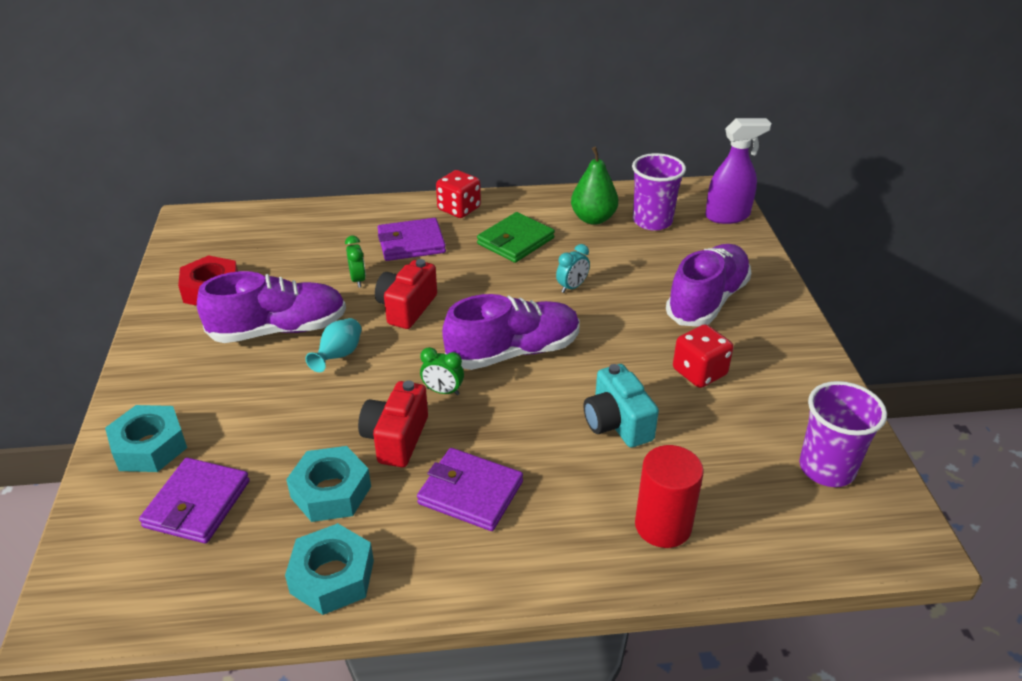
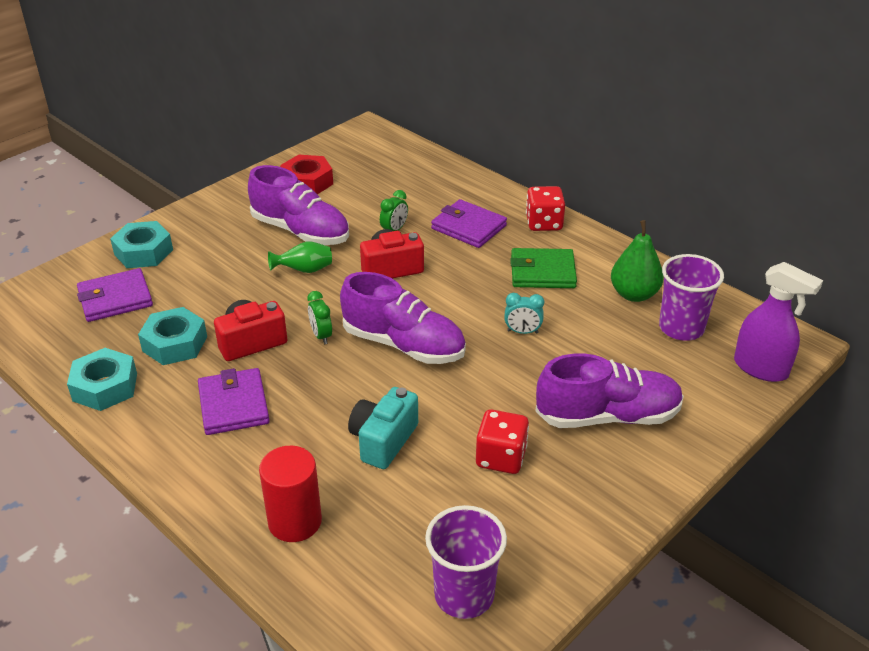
camera: 50 degrees right, 0 degrees up
(339, 356) = (304, 270): turquoise vase -> green vase

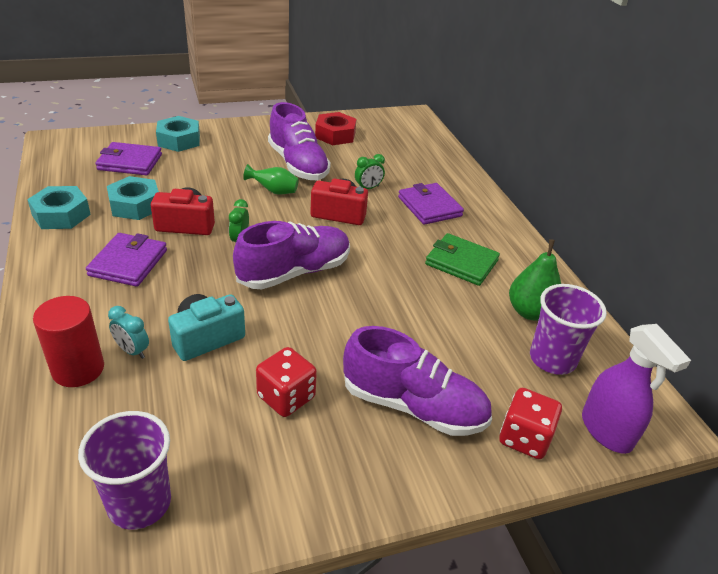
camera: 25 degrees right, 0 degrees up
(403, 345) = (294, 272): purple shoe -> purple shoe turned 90 degrees counterclockwise
(522, 332) = (401, 302): turquoise clock -> turquoise clock (132, 351)
(544, 223) = (496, 226): red dice -> red dice (524, 438)

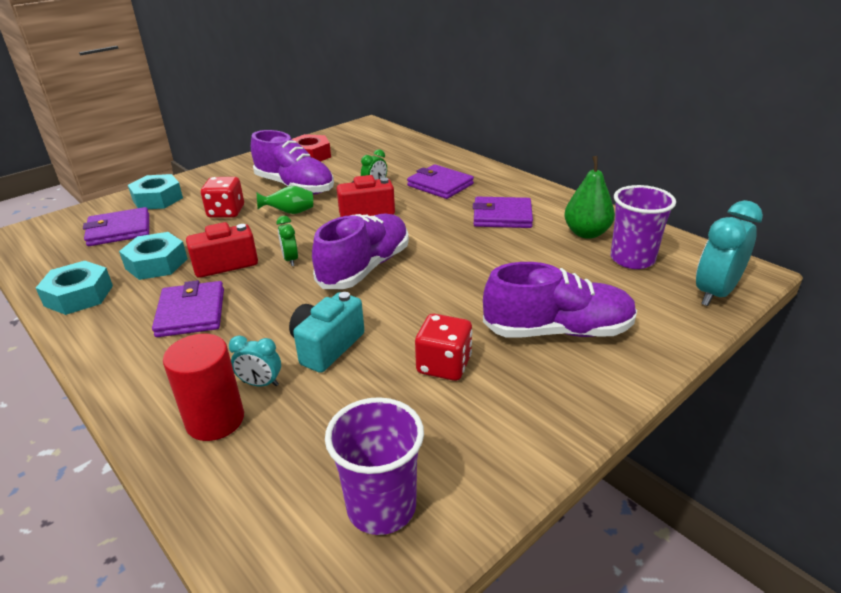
camera: 20 degrees left, 5 degrees down
(461, 262) = (502, 216): green wallet -> purple wallet
(524, 438) = (662, 320): red dice -> red dice (226, 212)
(606, 431) = (714, 293): purple spray bottle -> turquoise clock

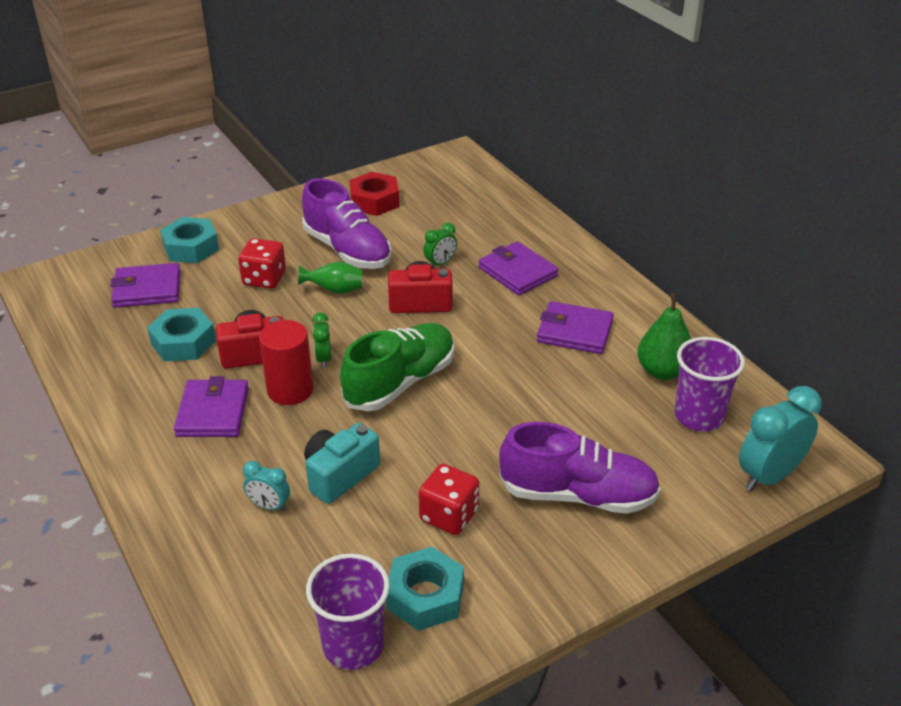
camera: 10 degrees right, 5 degrees up
(79, 295) = (104, 373): turquoise nut -> turquoise nut (425, 596)
(215, 420) = (223, 537): red cylinder -> red cylinder (290, 390)
(365, 268) = (400, 382): purple shoe -> green shoe

